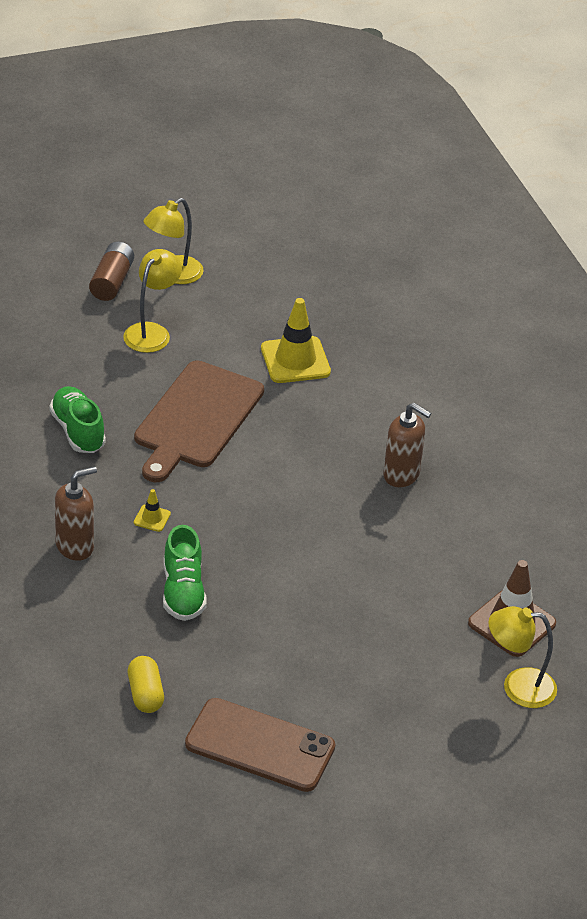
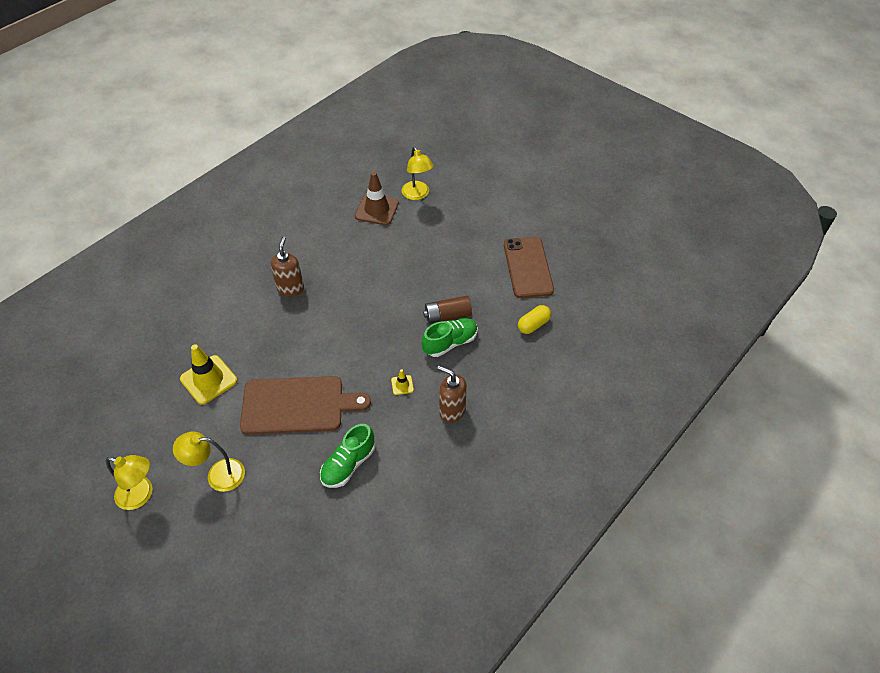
camera: 115 degrees left, 10 degrees up
(112, 281) = (167, 532): brown battery -> brown battery (447, 316)

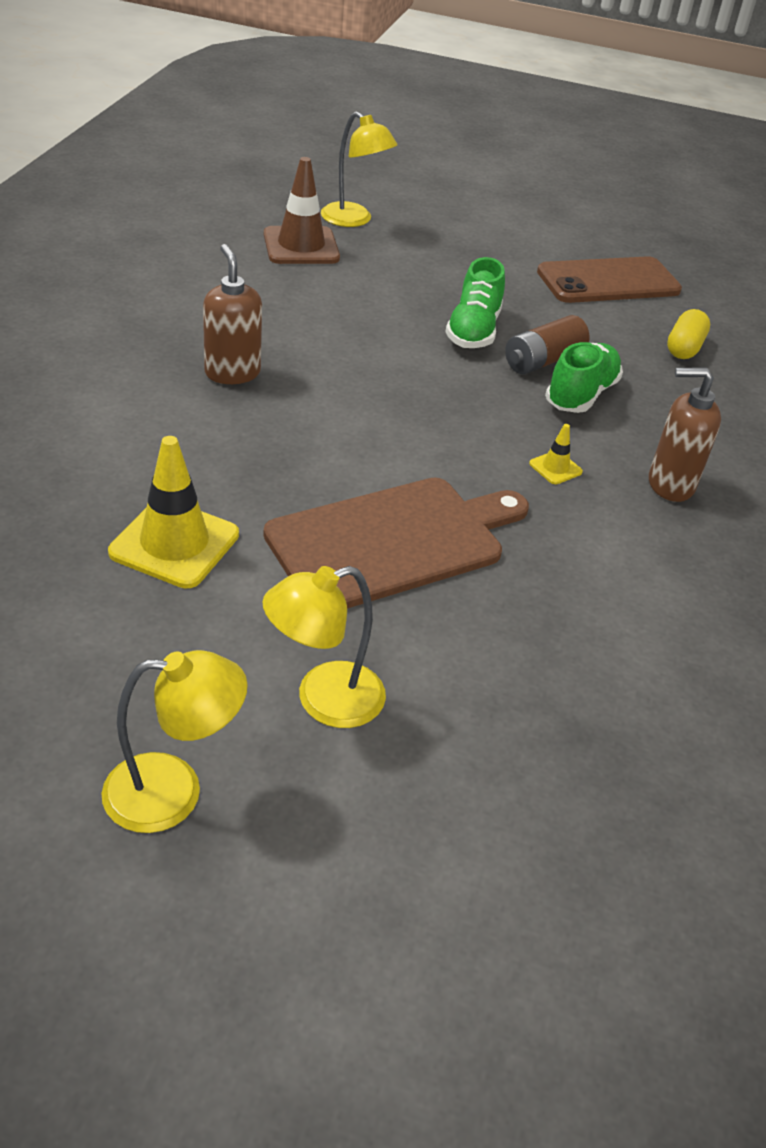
camera: 30 degrees left, 10 degrees down
(348, 464) = (568, 608): green shoe -> green shoe (473, 331)
(528, 267) = (608, 281): brown phone -> brown phone turned 75 degrees counterclockwise

